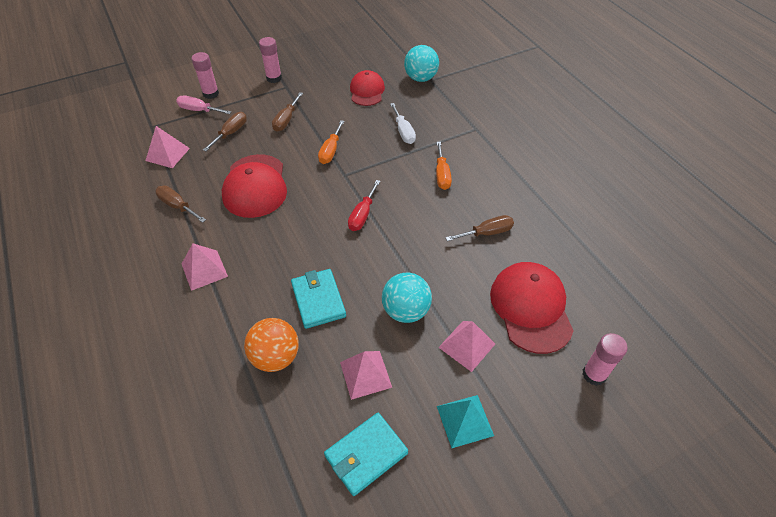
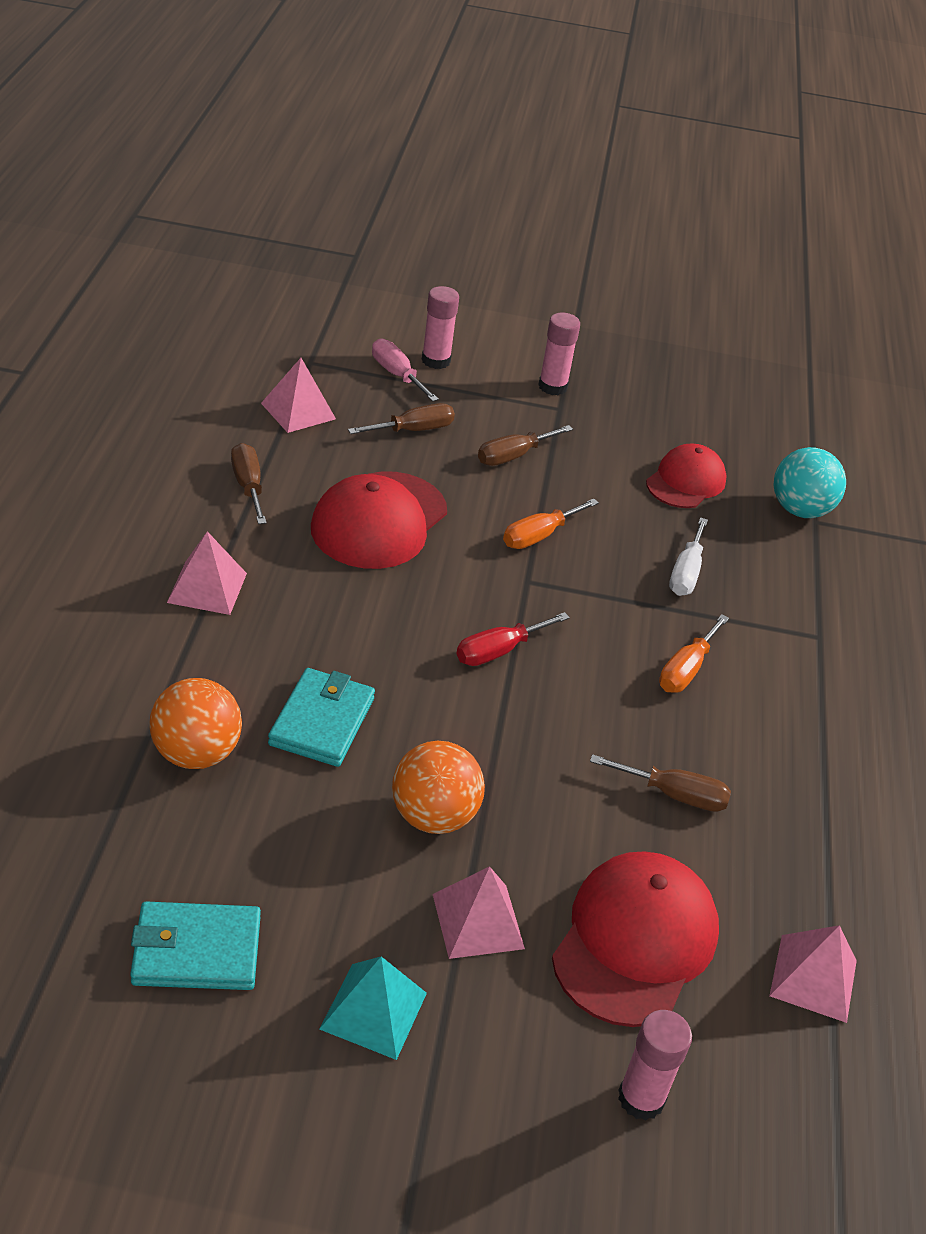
camera: 30 degrees right, 10 degrees down
(365, 374) = (293, 856): pink pyramid -> pink pyramid (813, 977)
(406, 311) = (433, 816): turquoise ball -> orange ball

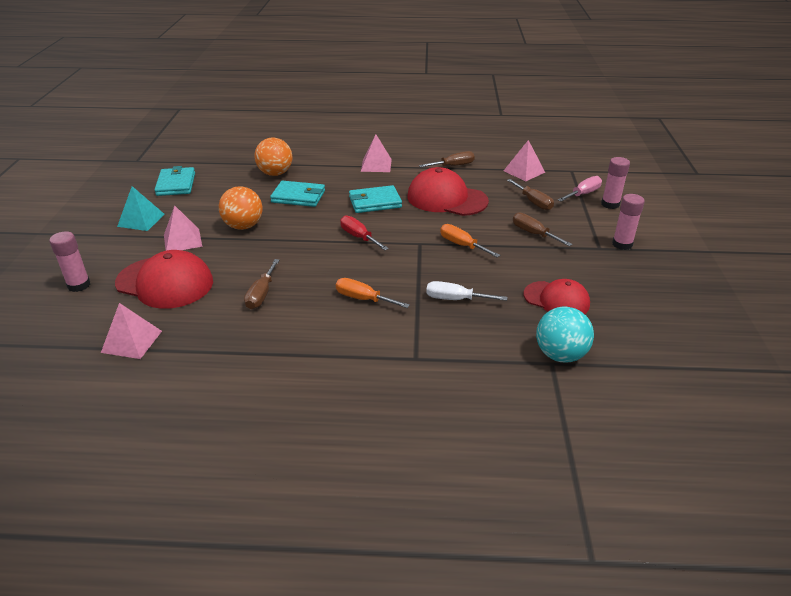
camera: 90 degrees right, 5 degrees down
(372, 612) = (375, 202): none -> turquoise wallet

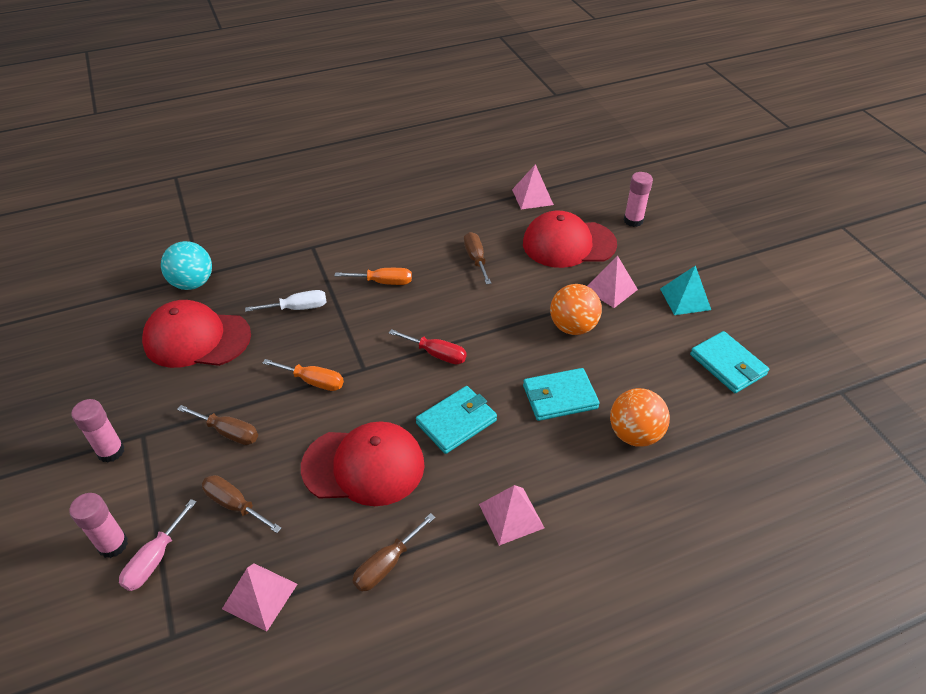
camera: 155 degrees right, 10 degrees up
(556, 299) = (197, 339): red cap -> red cap, size x1.55

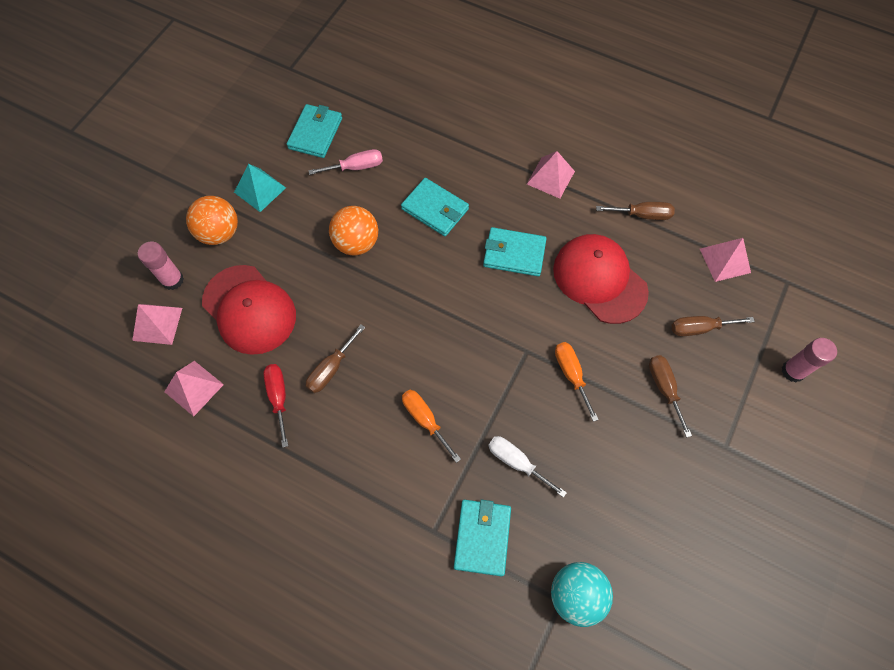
camera: 130 degrees left, 20 degrees up
(111, 451) = (757, 452): pink glue stick -> none
(155, 559) = (771, 337): pink screwdriver -> pink screwdriver (356, 167)
(197, 339) = (622, 511): red cap -> none
(235, 505) = (699, 328): brown screwdriver -> brown screwdriver turned 90 degrees clockwise
(280, 264) = (482, 537): none -> turquoise wallet
(436, 354) = (467, 313): red screwdriver -> red screwdriver (278, 397)
(611, 289) = (288, 244): pink pyramid -> pink pyramid (157, 324)
(634, 434) = (428, 152): orange ball -> orange ball (219, 233)

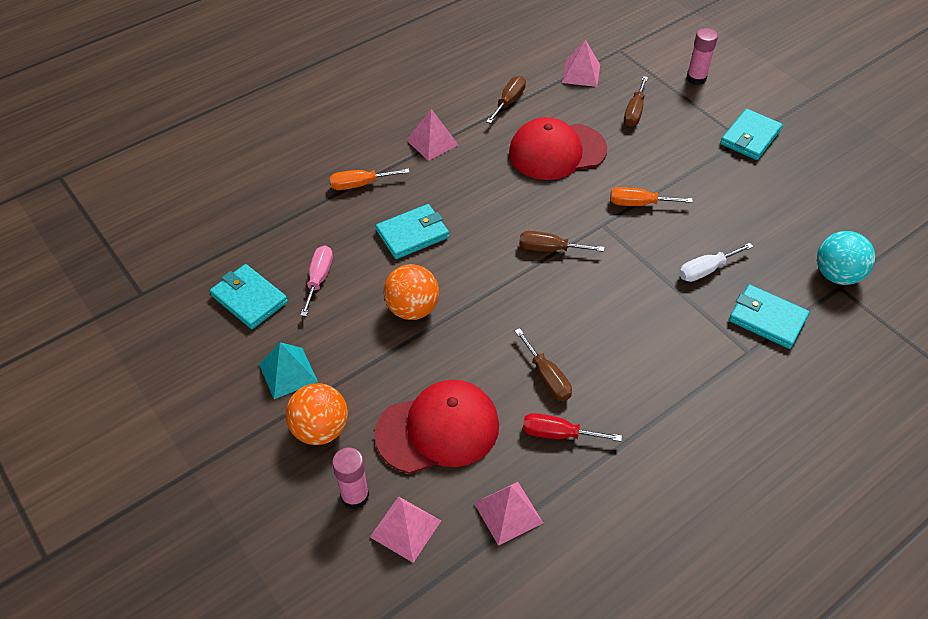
camera: 65 degrees left, 15 degrees down
(425, 420) = (637, 321): orange screwdriver -> orange screwdriver (360, 184)
(514, 254) = (498, 196): turquoise wallet -> turquoise wallet (750, 137)
(664, 388) = (678, 153): brown screwdriver -> brown screwdriver (549, 249)

